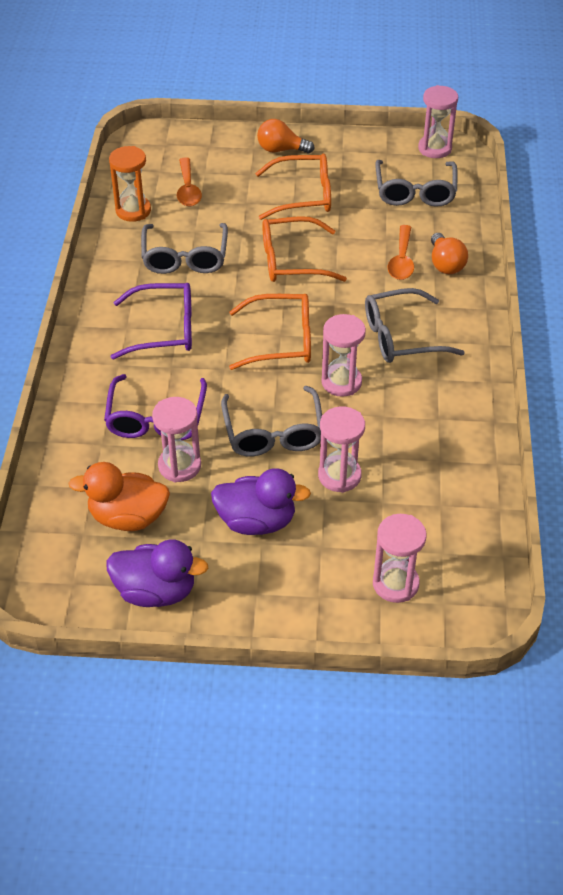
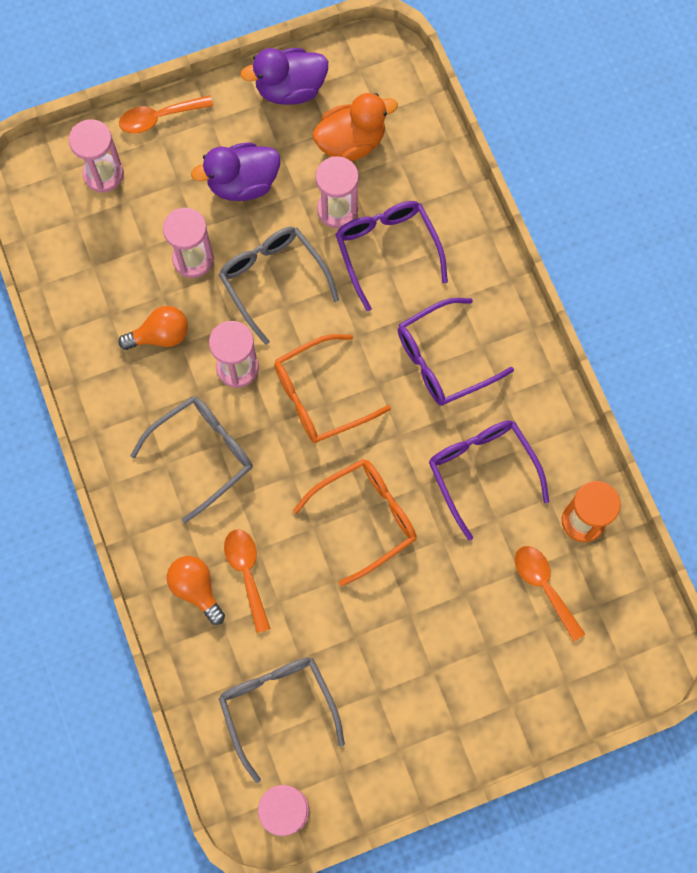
camera: 155 degrees right, 25 degrees up
(185, 258) = (482, 471): grey glasses -> purple glasses
(281, 150) = (475, 716): orange light bulb -> orange light bulb (160, 336)
(303, 196) = (405, 637): orange glasses -> none
(310, 617) = (159, 118): none -> orange spoon

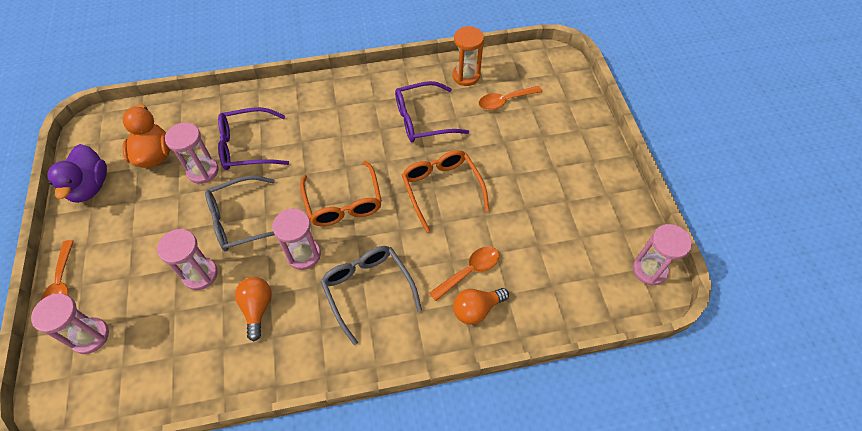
camera: 80 degrees left, 15 degrees down
(243, 184) = (152, 230): purple duck -> none
(247, 573) = (469, 271): orange spoon -> orange spoon turned 150 degrees clockwise
(277, 706) = (573, 264): grey glasses -> none
(442, 360) = (339, 128): purple glasses -> none

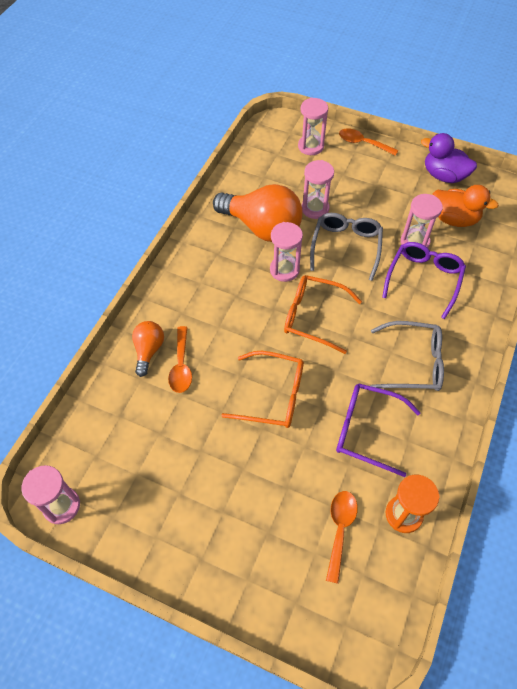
camera: 125 degrees right, 0 degrees up
(257, 308) = (262, 227): orange light bulb -> orange light bulb, size x1.98
(367, 289) = (223, 293): grey glasses -> grey glasses (413, 363)
(422, 119) = (366, 430): purple glasses -> purple glasses turned 90 degrees counterclockwise

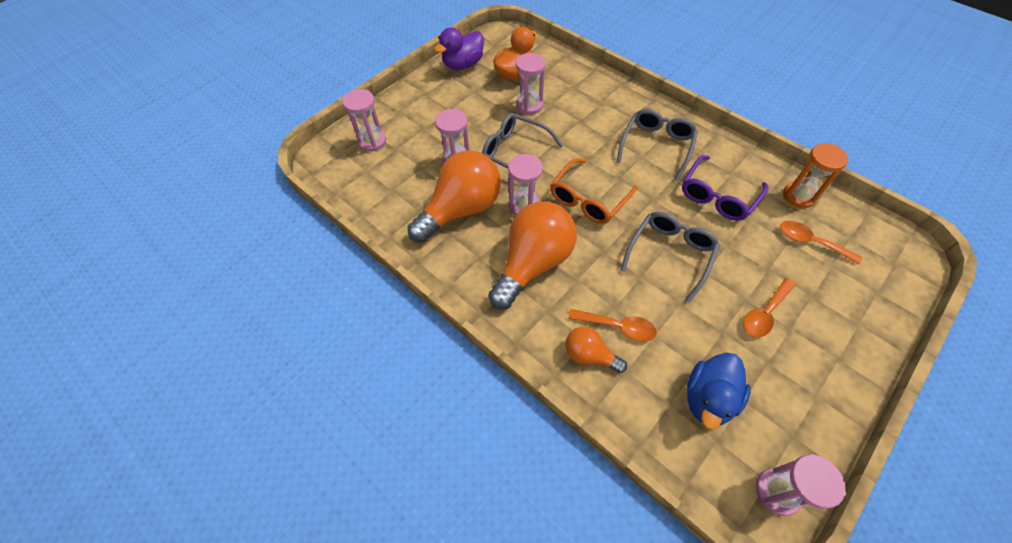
camera: 70 degrees left, 0 degrees up
(132, 445) = (708, 398): none -> blue duck
(225, 291) = (533, 263): none -> orange light bulb
(273, 396) = (670, 254): orange glasses -> grey glasses
(363, 143) = (392, 103): orange spoon -> orange spoon (765, 313)
(424, 279) = (572, 112): purple glasses -> none

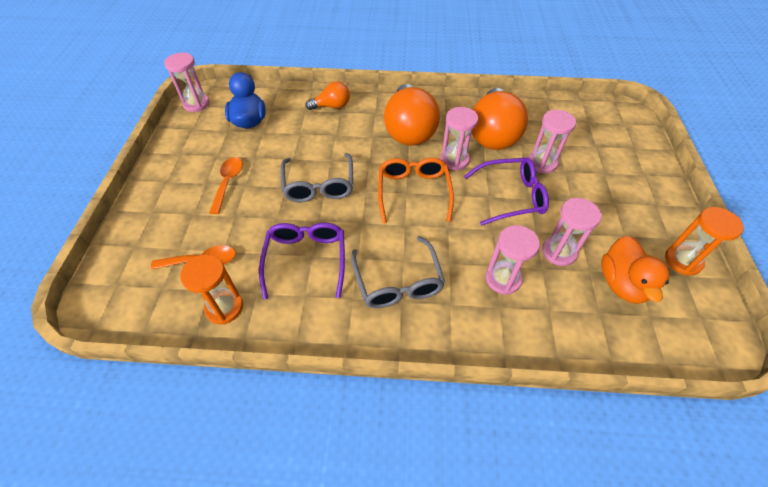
camera: 140 degrees right, 5 degrees down
(372, 141) = (620, 141): pink hourglass -> pink hourglass (503, 279)
(463, 64) = (682, 261): purple duck -> orange hourglass
(515, 152) = (511, 196): grey glasses -> purple glasses
(618, 327) = (325, 126): orange spoon -> none

